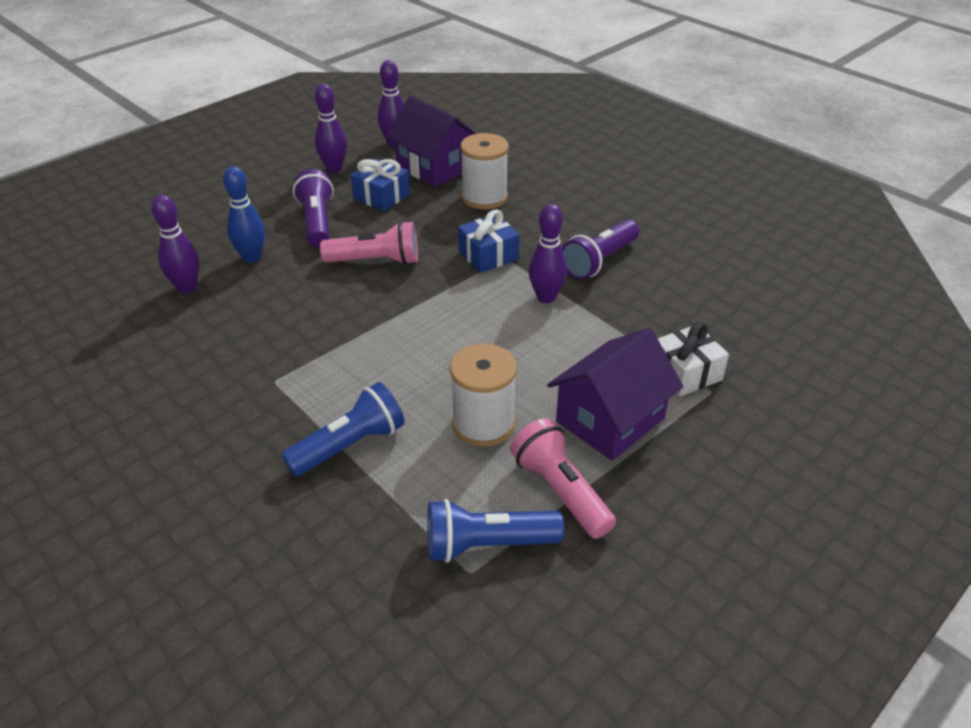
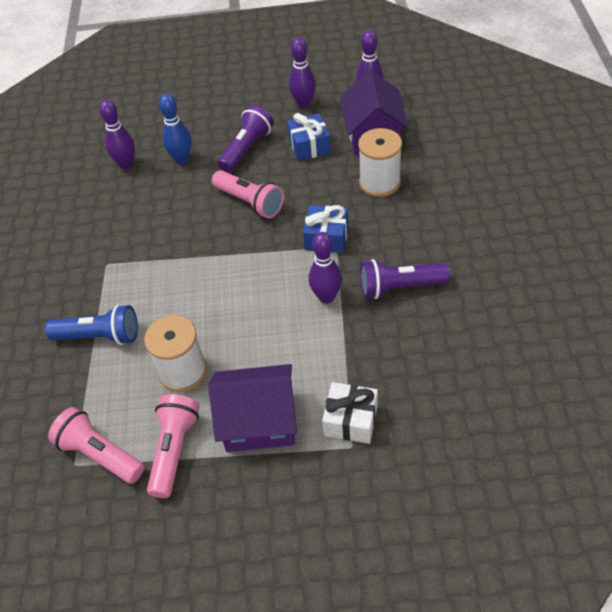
camera: 45 degrees right, 10 degrees up
(487, 544) = (100, 454): blue flashlight -> pink flashlight

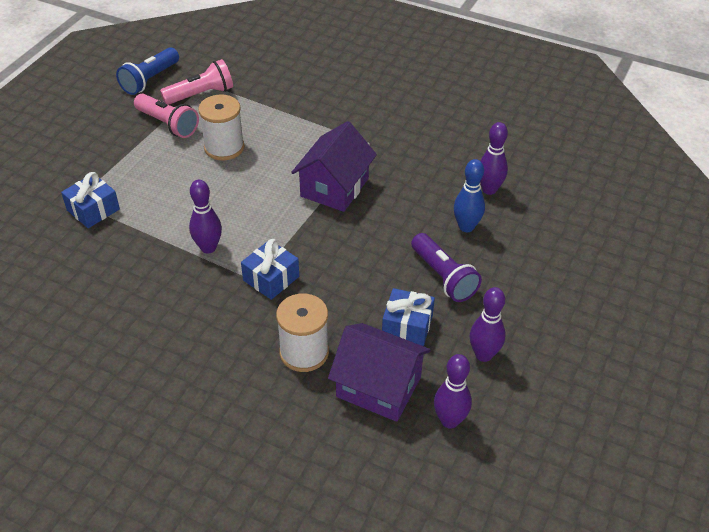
camera: 115 degrees right, 5 degrees down
(99, 336) = (298, 120): blue flashlight -> blue flashlight (150, 80)
(250, 202) = (363, 248): pink flashlight -> none
(259, 421) = (144, 167): purple house -> purple house (334, 187)
(351, 420) = (93, 210): white gift -> blue gift
(399, 287) = (170, 297): purple flashlight -> none

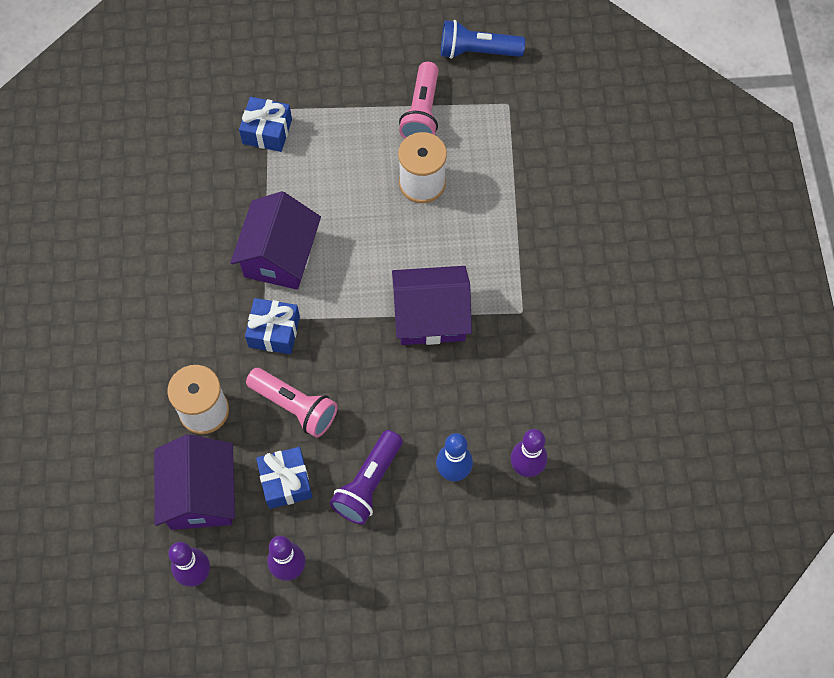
camera: 60 degrees right, 20 degrees up
(201, 94) = (487, 111): pink flashlight -> pink flashlight (295, 406)
(208, 248) = (279, 256): purple bowling pin -> purple house

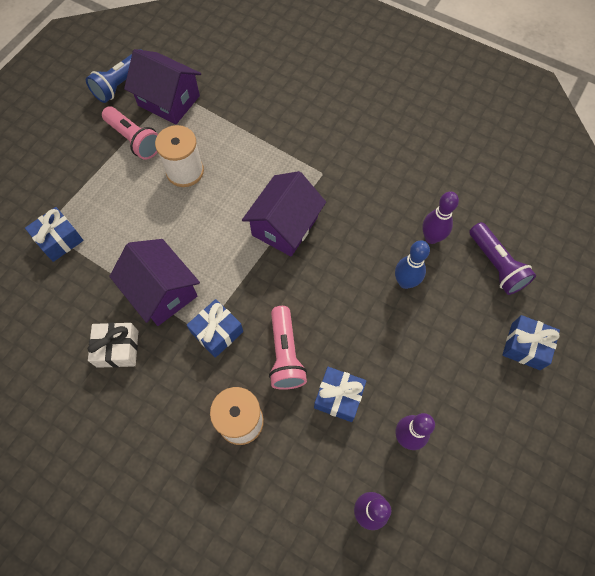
camera: 55 degrees left, 0 degrees up
(199, 260) = (117, 349): none -> white gift
(200, 494) = (306, 466): purple house -> purple house (169, 101)
(295, 406) = (285, 354): pink flashlight -> pink flashlight turned 105 degrees clockwise
(368, 483) = (378, 341): purple flashlight -> purple flashlight (496, 265)
(466, 633) = (525, 346): none -> blue gift

